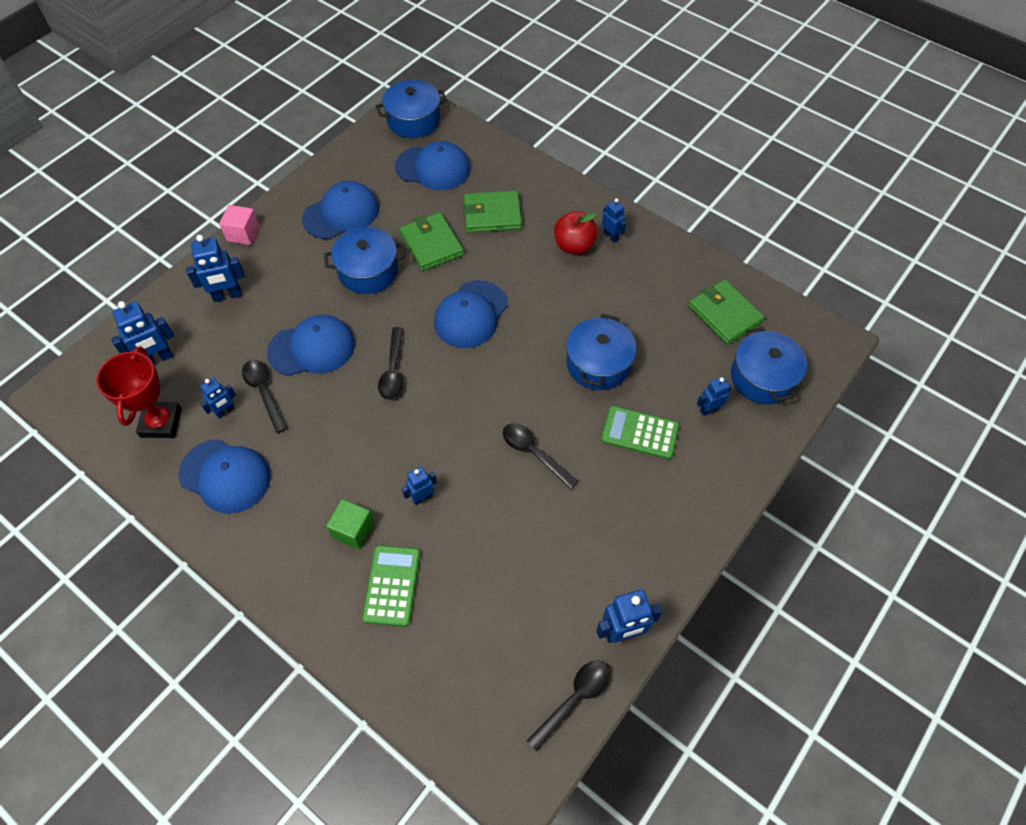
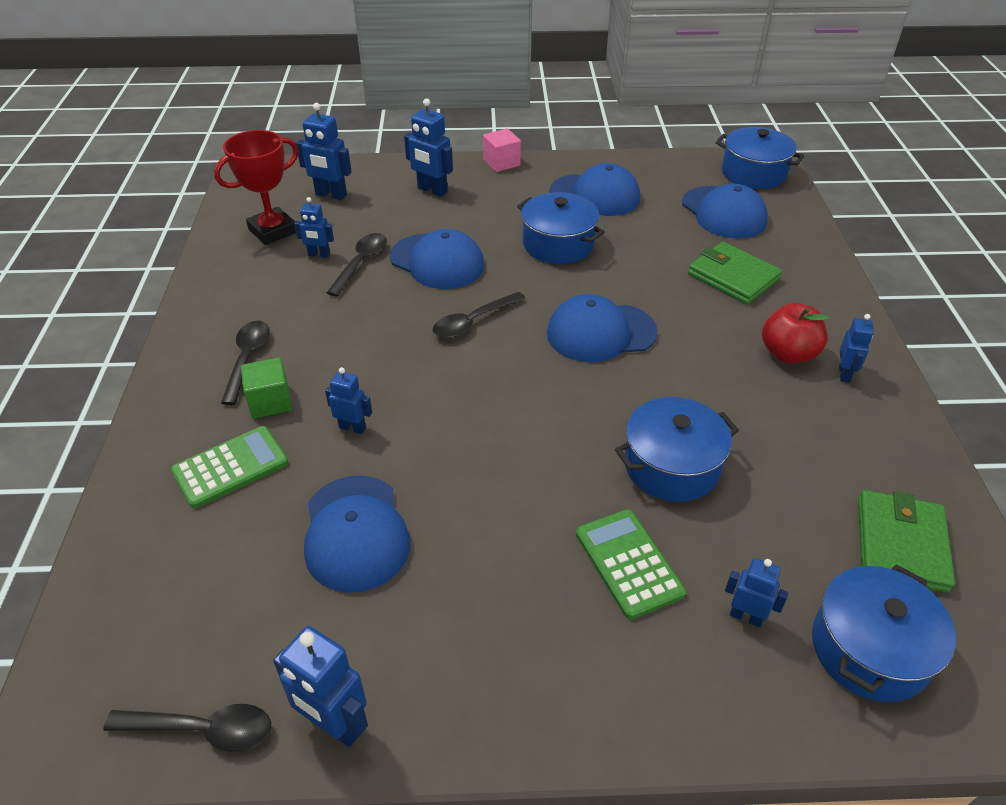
camera: 50 degrees right, 15 degrees down
(225, 476) = (255, 292): blue cap -> blue cap (355, 533)
(431, 244) = (641, 261): green wallet -> none
(534, 453) = (495, 483): black spoon -> black spoon (247, 359)

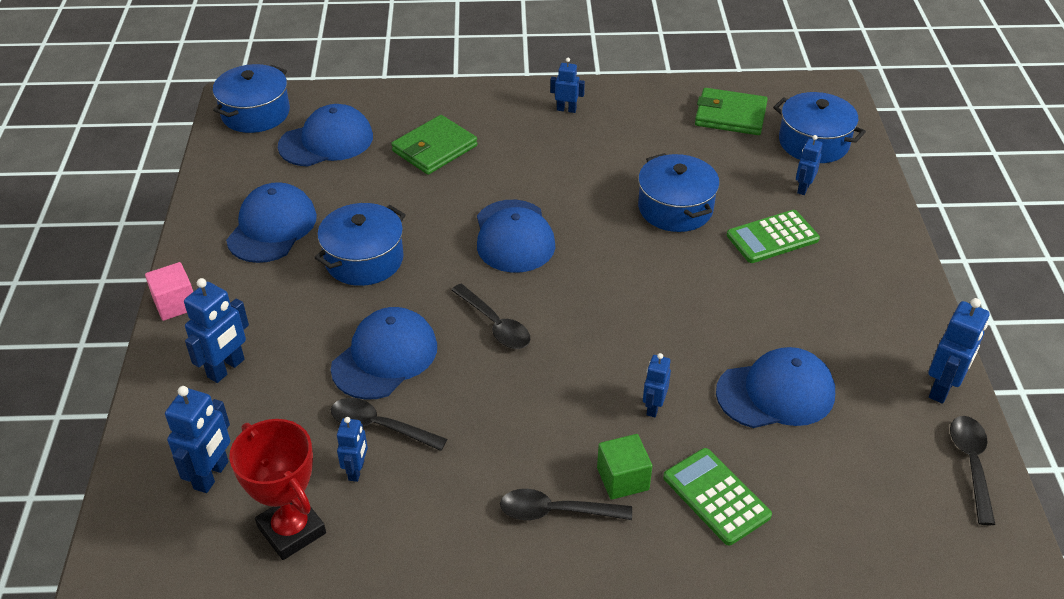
camera: 90 degrees left, 0 degrees up
(788, 354) = (542, 133): red apple -> none

